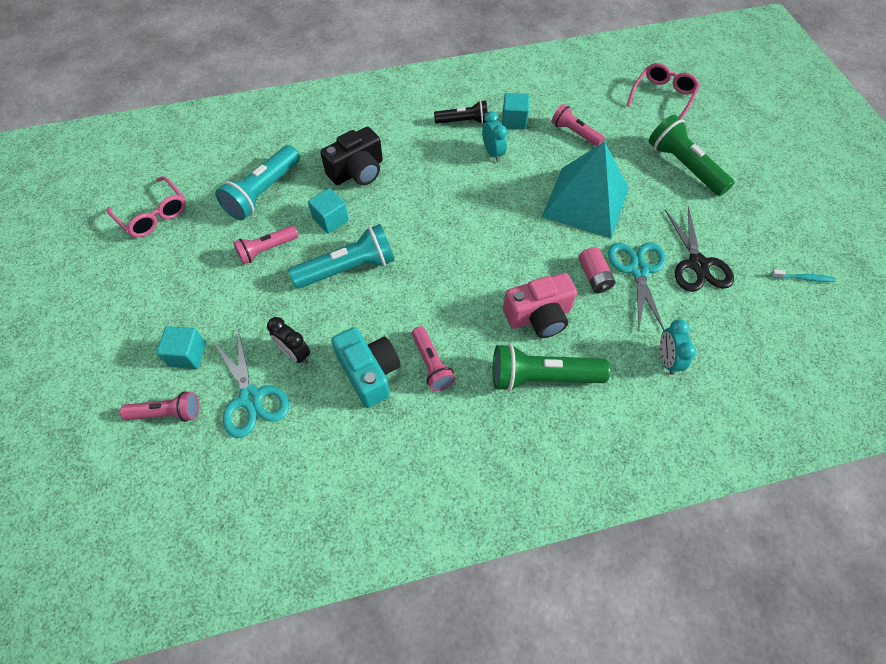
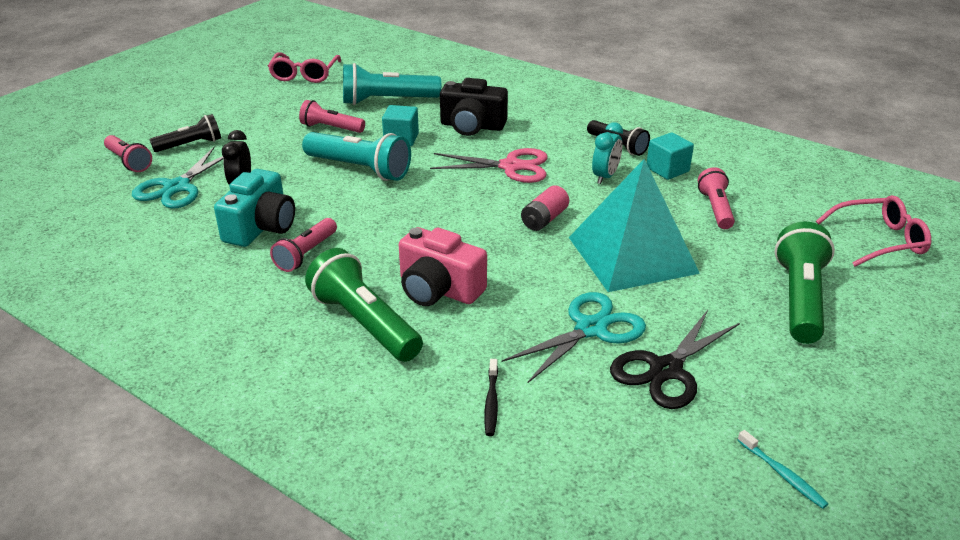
camera: 50 degrees right, 25 degrees down
(188, 354) = (190, 145): turquoise cube -> black flashlight
(433, 188) = (511, 167): none -> pink scissors
(594, 276) = (538, 302): pink battery -> pink battery (544, 219)
(667, 360) = (491, 402): turquoise clock -> black toothbrush

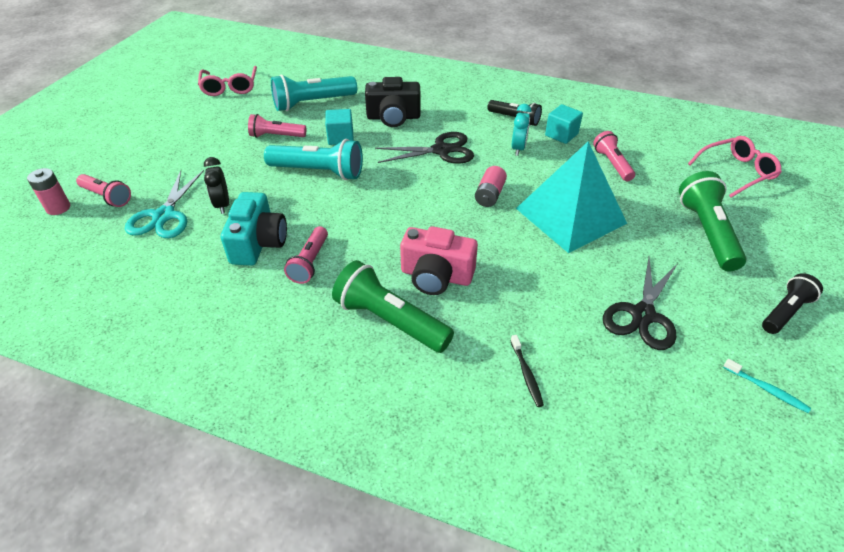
camera: 15 degrees left, 10 degrees up
(77, 165) = (58, 208): none -> pink battery
(190, 145) = (157, 171): black flashlight -> black flashlight (785, 312)
(511, 167) = (442, 150): pink scissors -> black scissors
(591, 329) = (571, 289): turquoise scissors -> none

